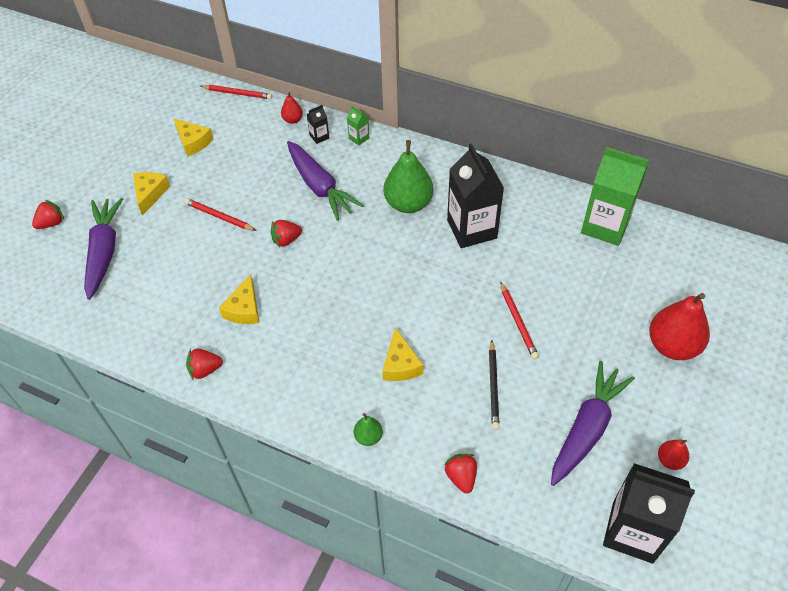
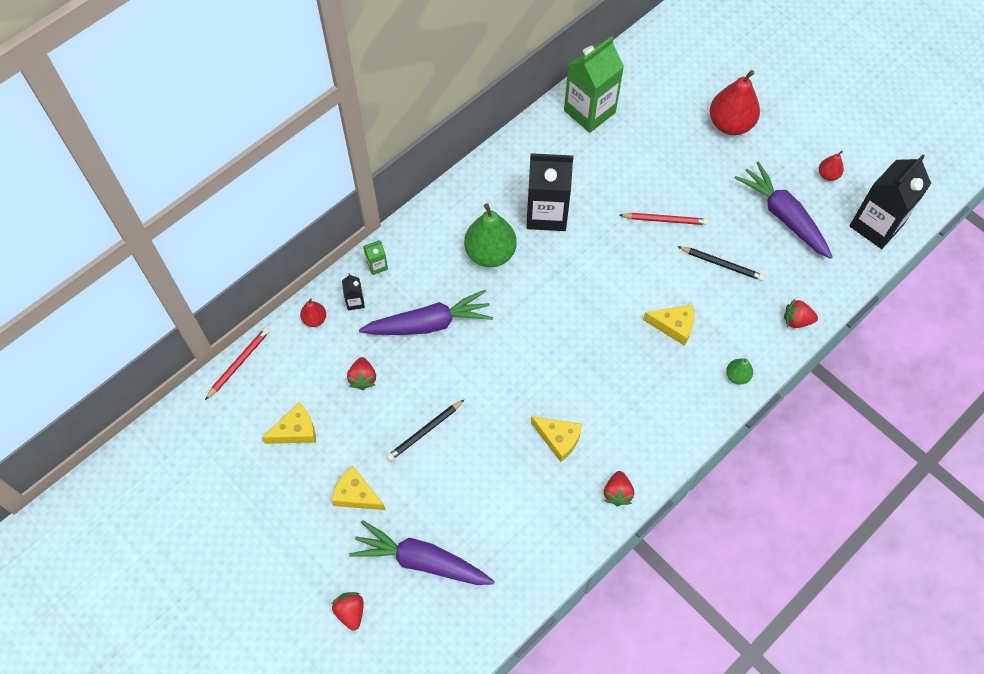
camera: 70 degrees left, 10 degrees up
(219, 216) = (425, 431): red pencil -> black pencil
(286, 240) = (487, 376): red strawberry -> red strawberry (363, 378)

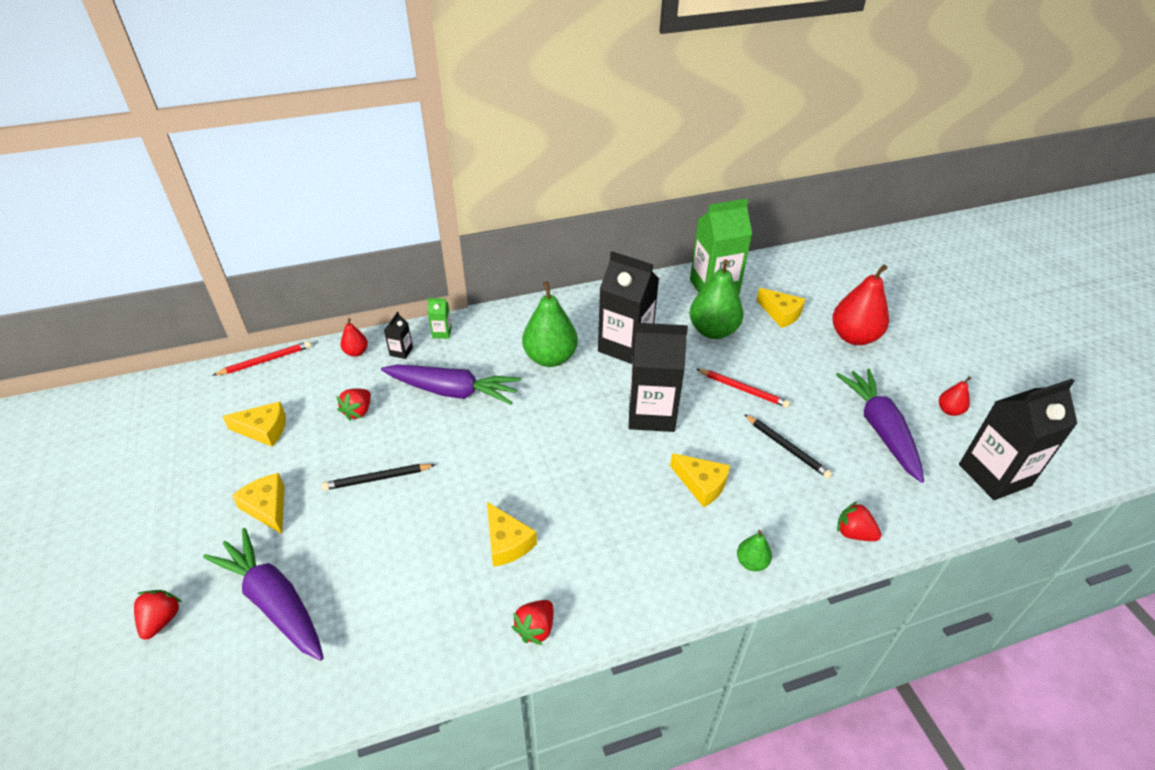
camera: 25 degrees right, 20 degrees down
(604, 276) = (651, 414): none -> black carton
(612, 165) = (713, 331): none -> green pear
(660, 121) = (781, 314): none -> yellow cheese

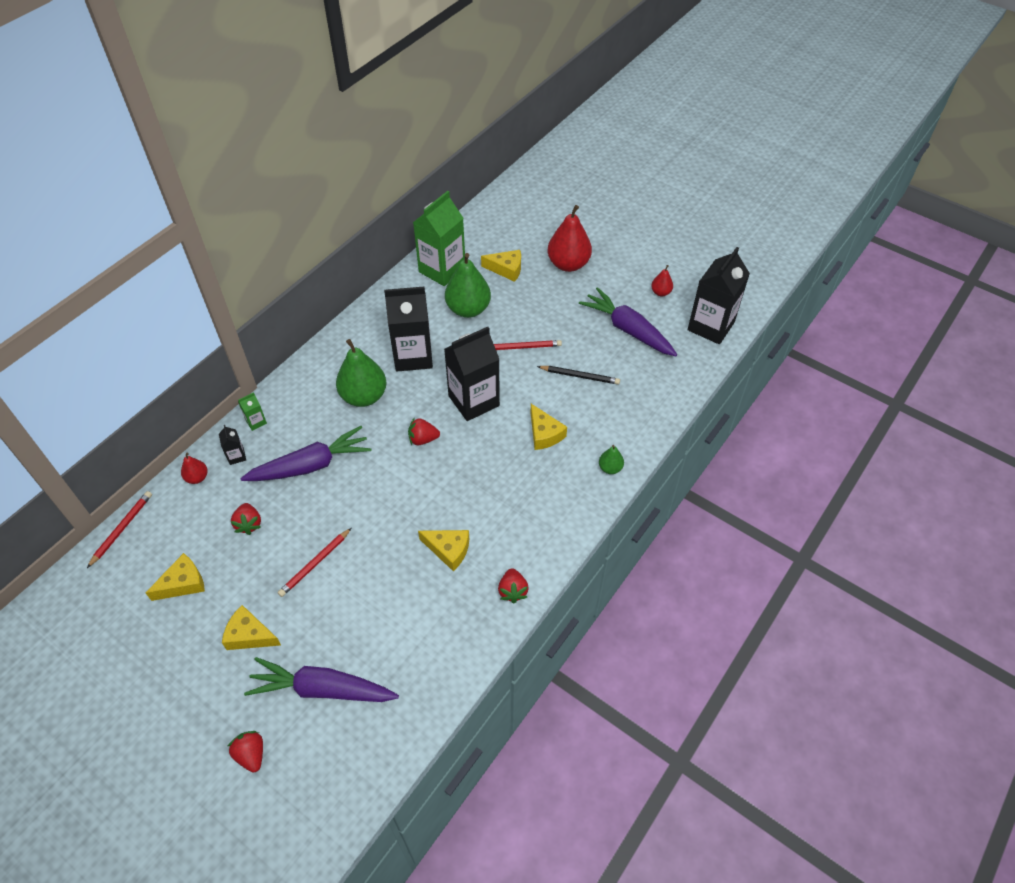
camera: 35 degrees left, 10 degrees up
(377, 478) = (315, 563): black pencil -> red pencil
(701, 484) = (544, 434): yellow cheese -> yellow cheese turned 60 degrees clockwise
(853, 533) = (656, 413): red strawberry -> red strawberry (423, 439)

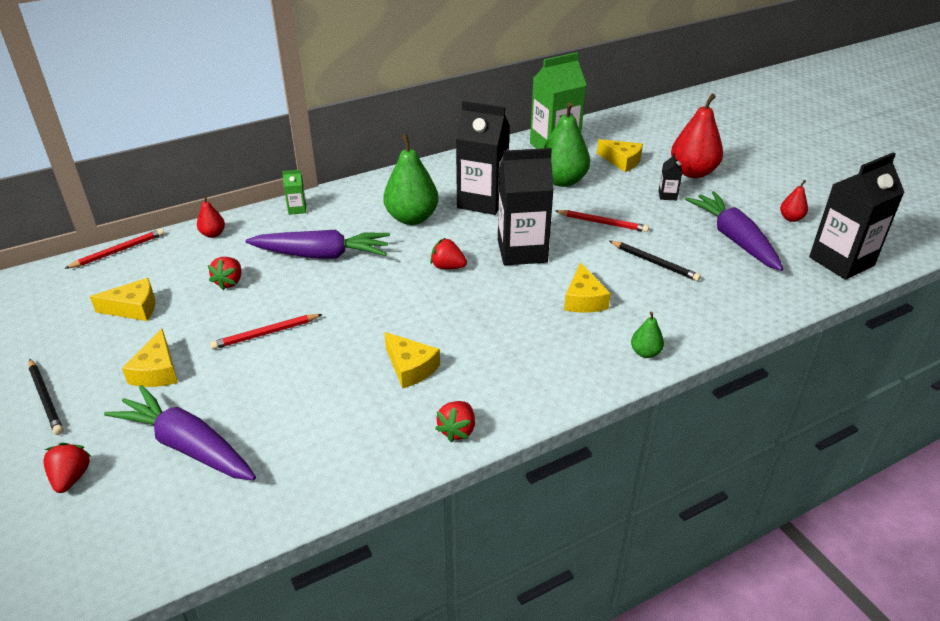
camera: 25 degrees right, 15 degrees down
(174, 698) = (46, 398): none -> black pencil
(236, 456) = (260, 229): black carton -> black carton (667, 195)
(249, 635) = (157, 371): yellow cheese -> yellow cheese turned 135 degrees counterclockwise

